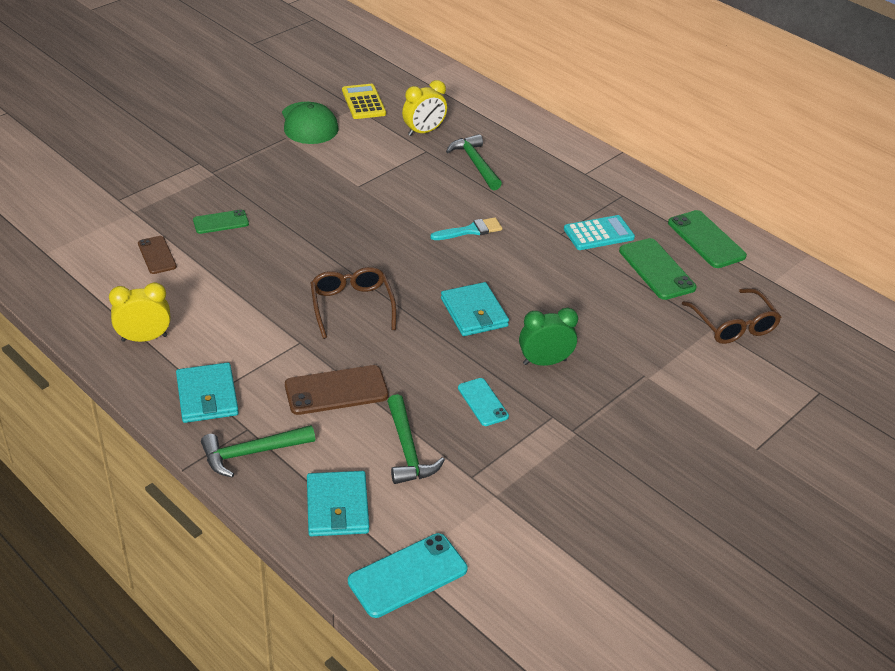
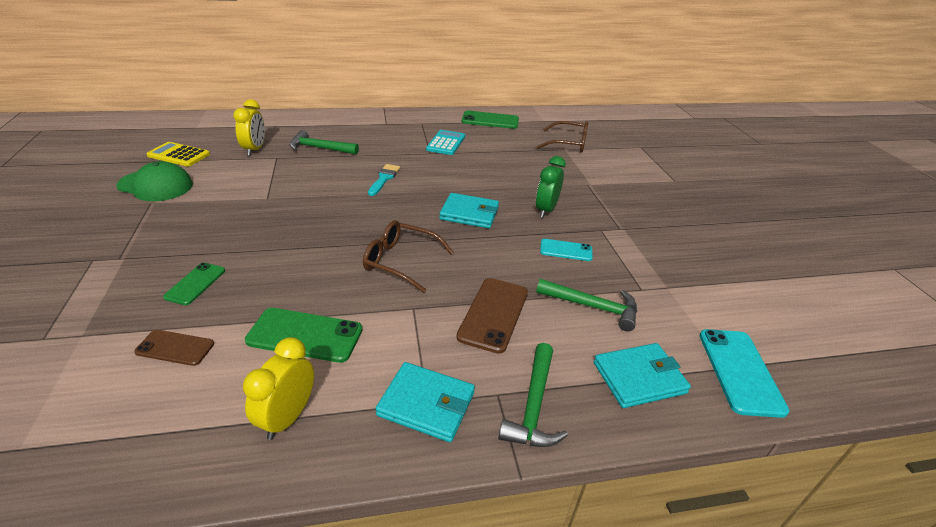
camera: 55 degrees left, 5 degrees down
(337, 507) = (639, 378): turquoise wallet -> turquoise wallet turned 45 degrees counterclockwise
(656, 269) = (498, 142): green phone -> green phone (305, 335)

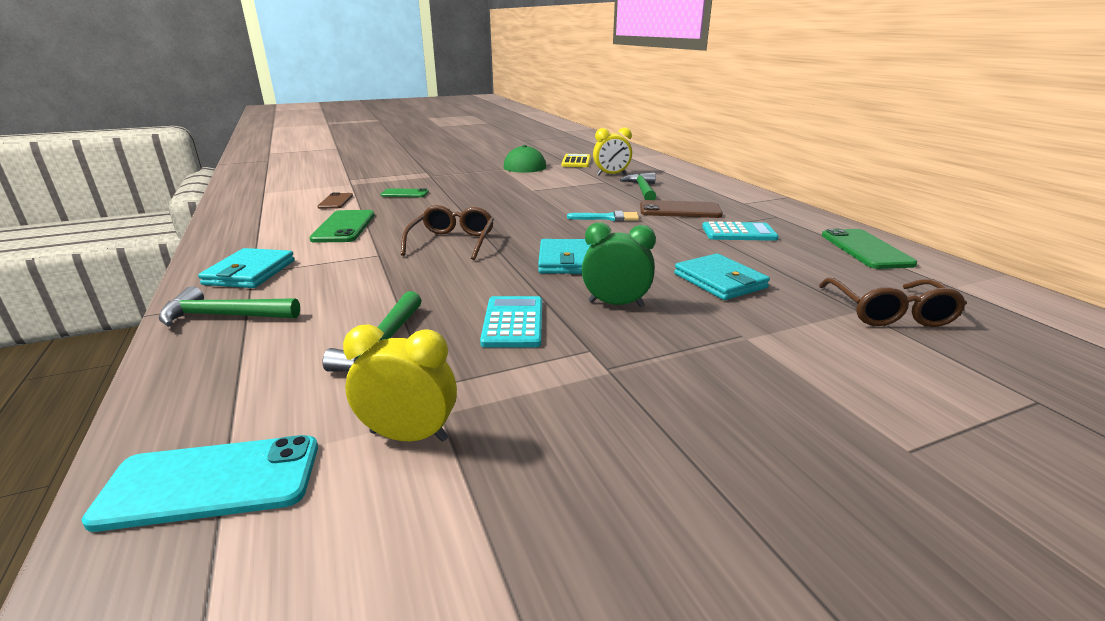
camera: 80 degrees right, 10 degrees down
(288, 417) = (258, 235): yellow clock -> yellow clock (409, 436)
(493, 314) = (368, 288): brown phone -> brown phone (680, 210)
(566, 250) = (513, 322): turquoise phone -> turquoise calculator
(639, 378) = (237, 379): turquoise wallet -> turquoise wallet (719, 281)

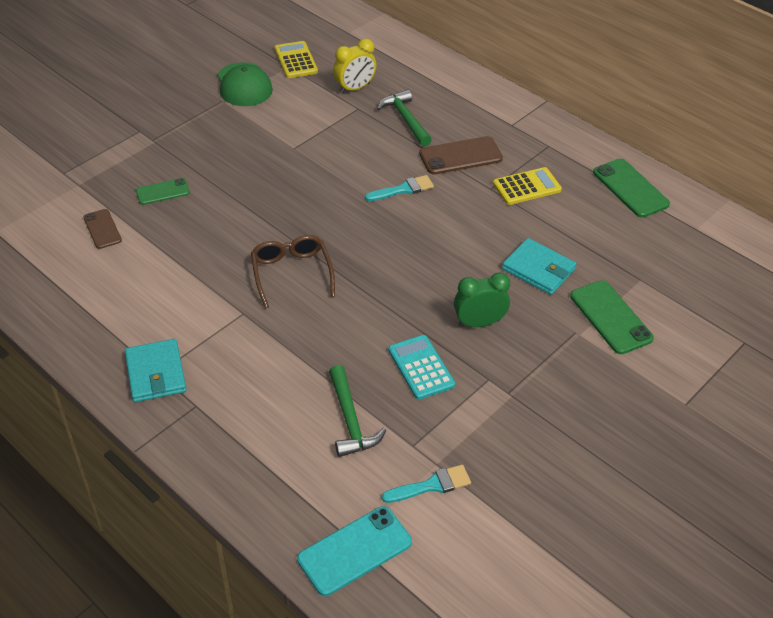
camera: 25 degrees left, 20 degrees up
(223, 316) = (200, 430): green hammer -> none
(344, 227) = (164, 277): green phone -> green phone (610, 317)
(409, 436) = (431, 485): yellow clock -> turquoise brush
(566, 260) = (409, 274): turquoise wallet -> none
(738, 233) = (527, 187): turquoise calculator -> yellow calculator
(889, 313) = (659, 276): brown glasses -> none

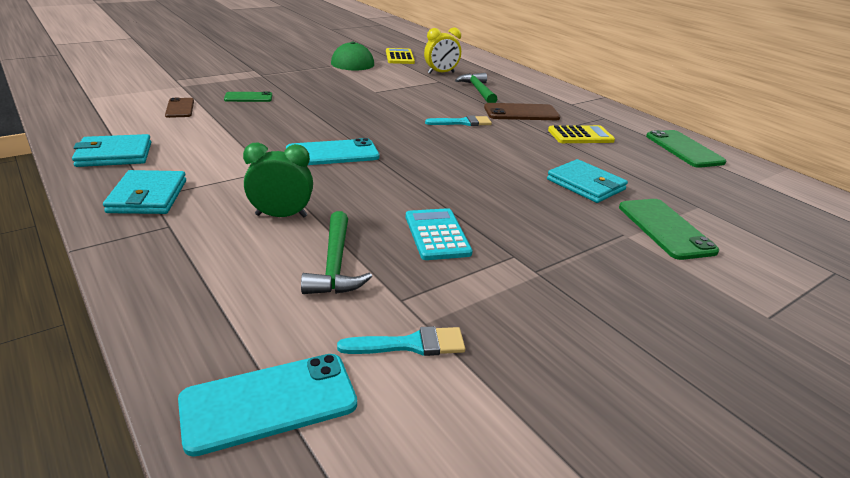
camera: 10 degrees right, 15 degrees down
(87, 321) = (114, 154): none -> turquoise wallet
(291, 273) = (332, 153): brown glasses -> turquoise phone
(479, 323) = (513, 211): green clock -> green clock (281, 216)

